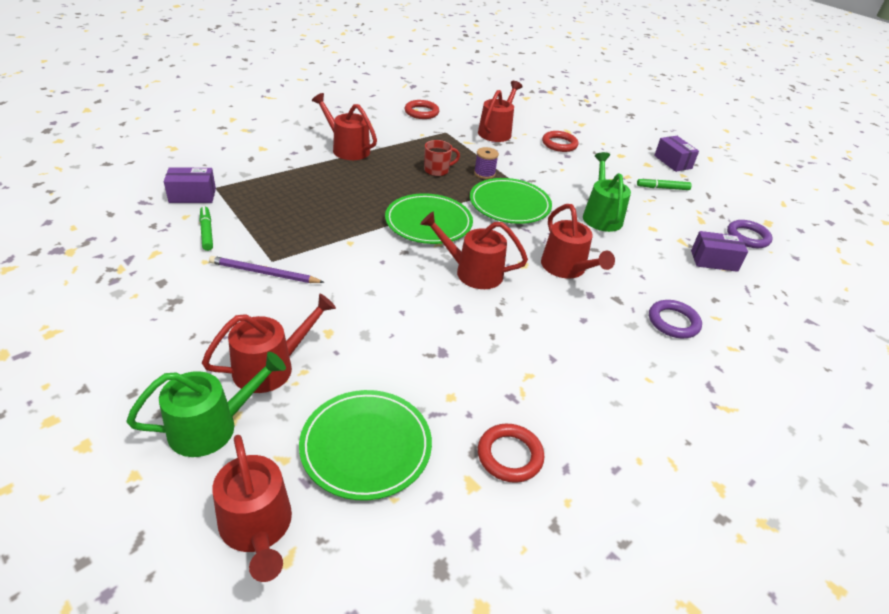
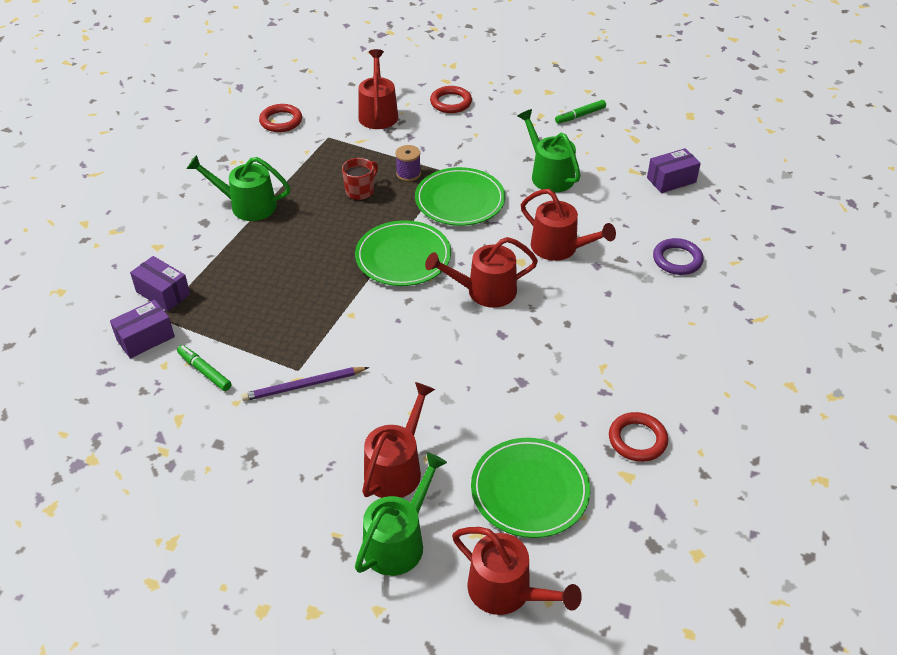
camera: 25 degrees left, 5 degrees up
(347, 149) = (247, 205): red watering can -> green watering can
(673, 162) = (569, 78): purple box -> purple box (163, 293)
(747, 237) = (683, 140): purple ring -> none

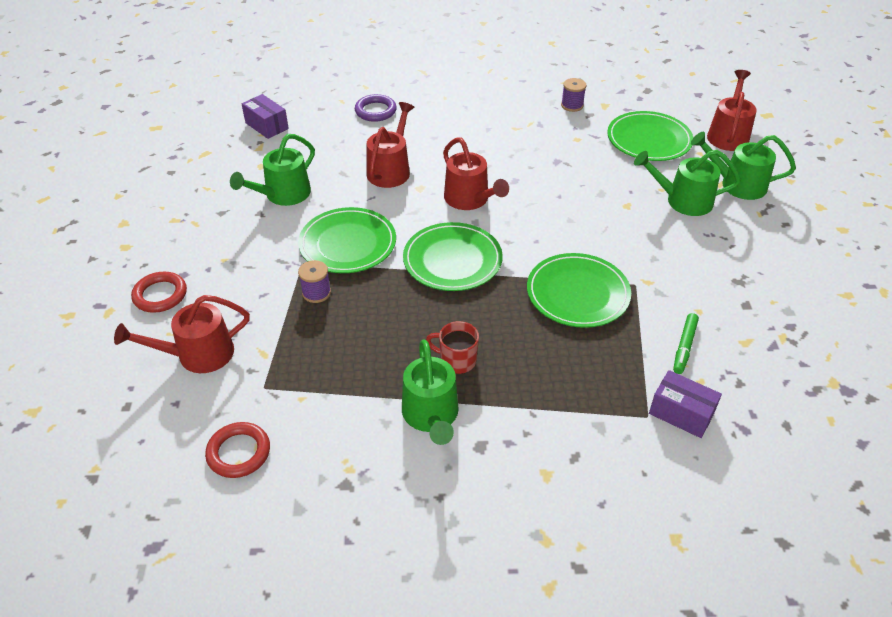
camera: 110 degrees left, 0 degrees up
(163, 293) = (613, 430): purple box -> none
(303, 386) = (649, 275): purple pencil -> none
(312, 324) = (577, 293): none -> green plate
(360, 191) = (362, 322): red mug -> red mug (457, 360)
(396, 468) = (683, 201): red watering can -> green watering can
(580, 115) = (169, 193): green marker -> none
(637, 440) = (572, 105): red ring -> purple spool

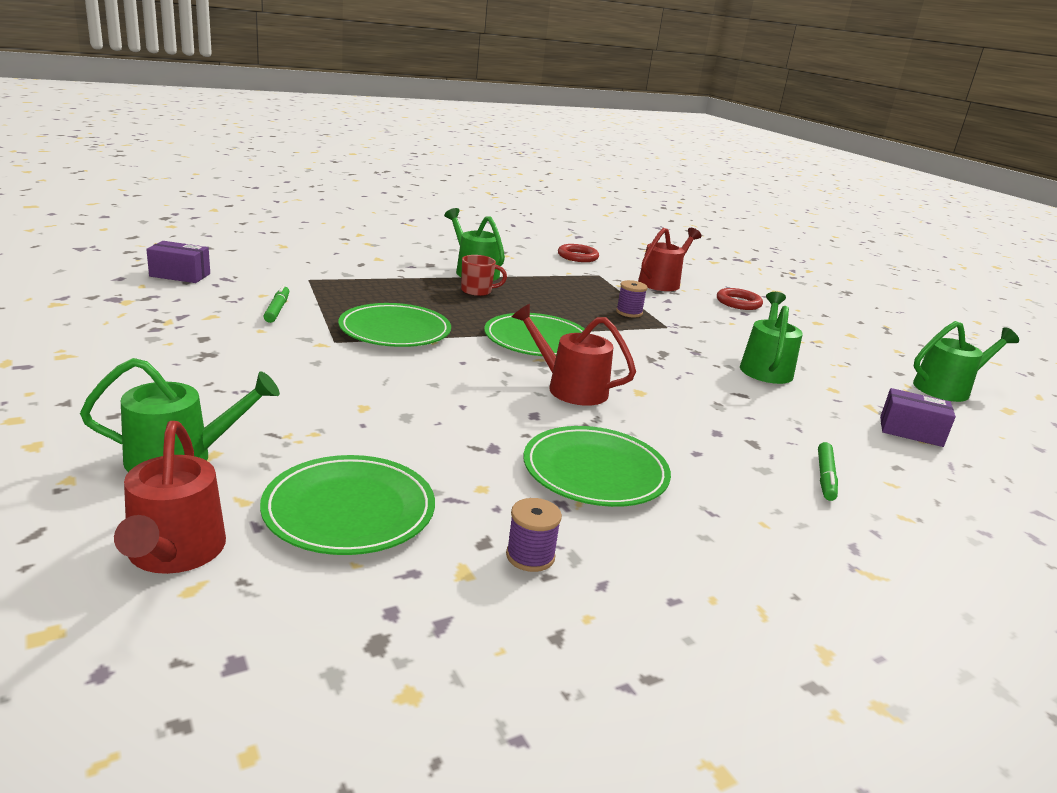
camera: 150 degrees right, 20 degrees down
(348, 244) = (648, 341): green plate -> green plate (595, 471)
(375, 111) = (825, 477): purple ring -> green marker
(390, 170) = (696, 405): red watering can -> none
(681, 413) = (280, 281): purple box -> purple box (180, 275)
(683, 201) = (278, 423): green watering can -> green watering can (947, 389)

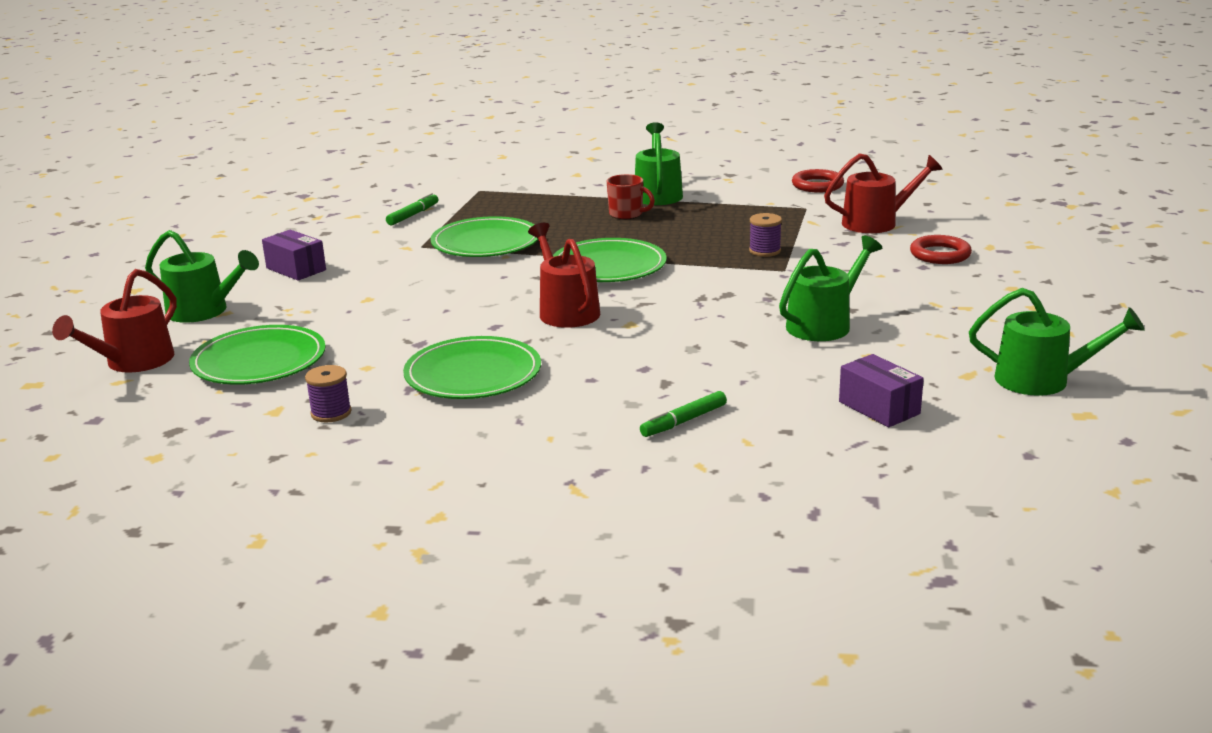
camera: 40 degrees right, 0 degrees up
(180, 275) = (376, 179): purple box -> purple box (296, 269)

